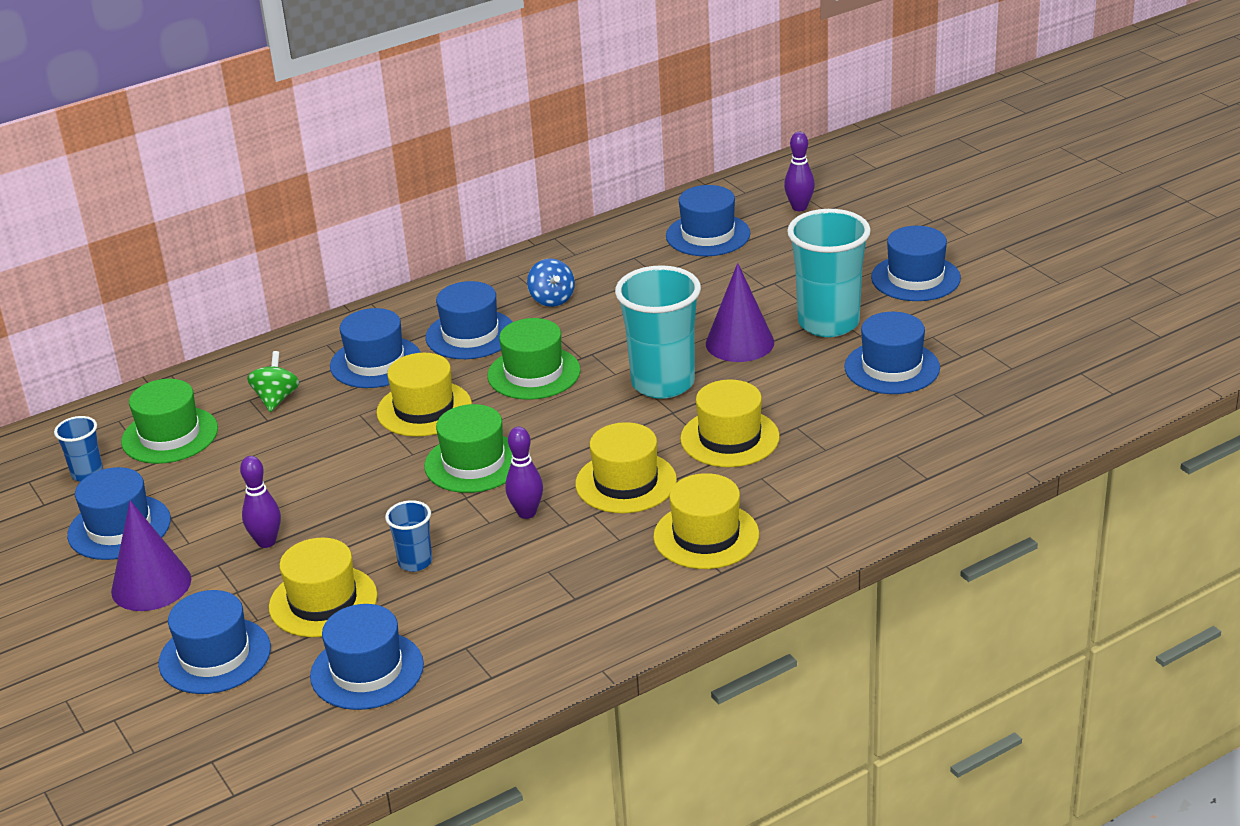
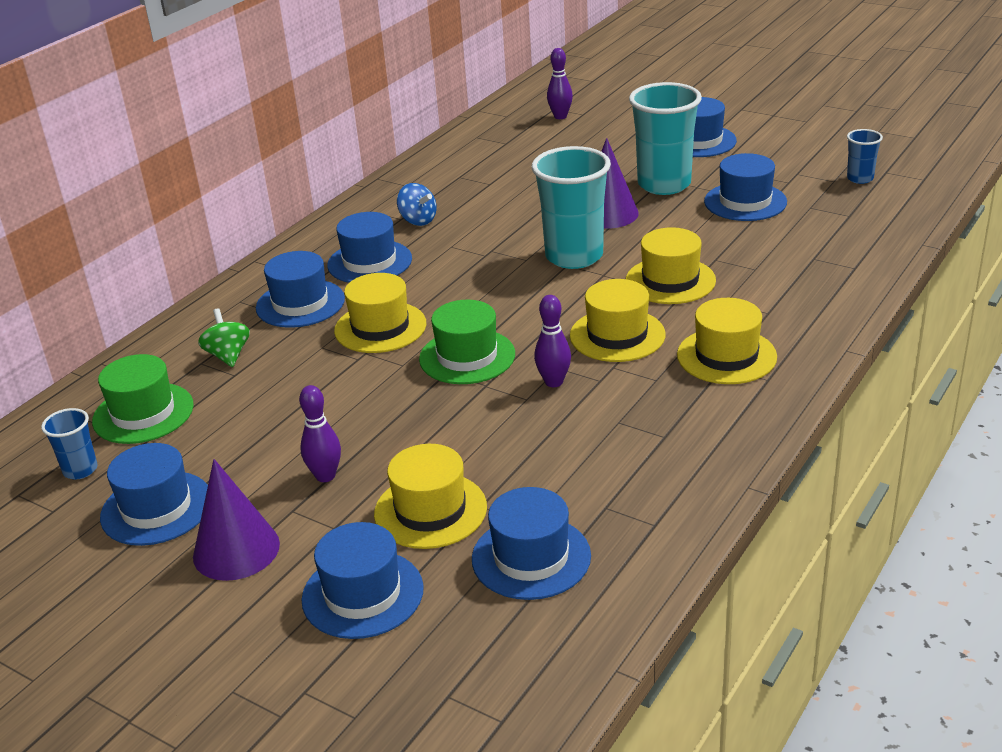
camera: 25 degrees left, 0 degrees up
(415, 562) = (489, 450): blue cup -> blue cup (860, 178)
(534, 373) = (455, 276): green hat -> none
(708, 235) = (506, 149): blue hat -> none

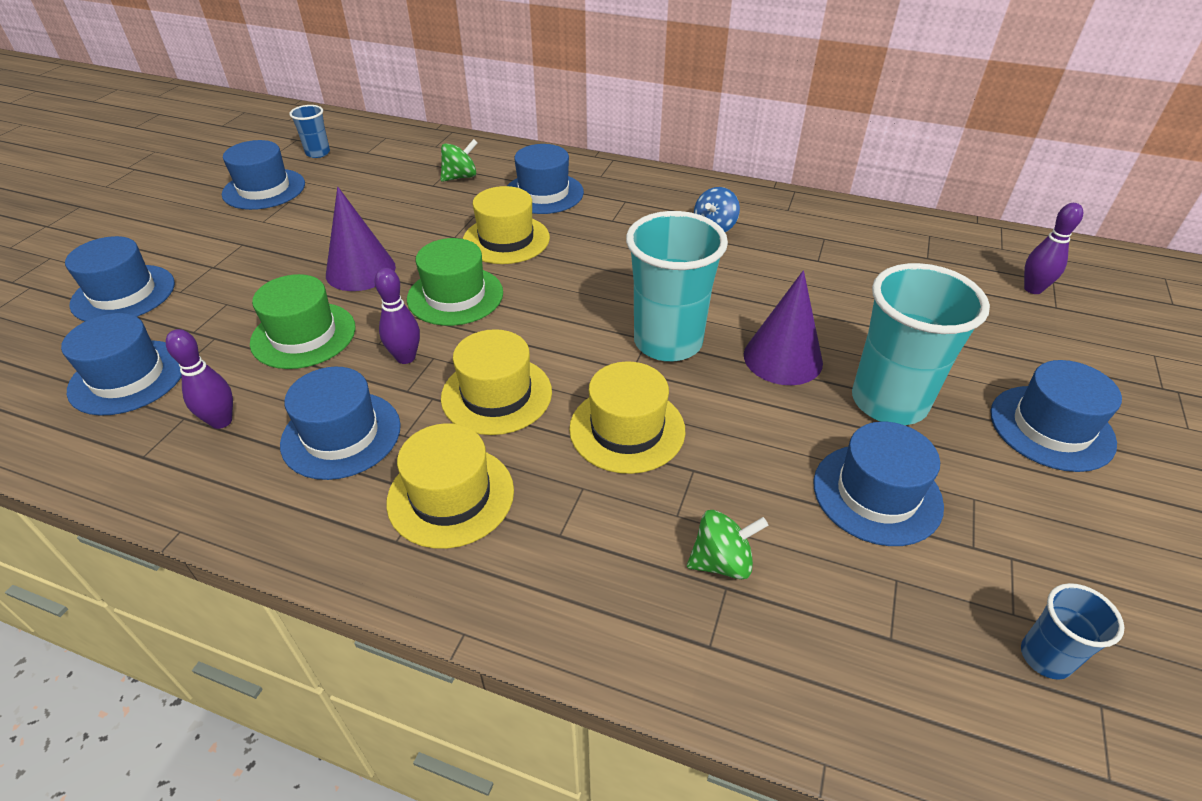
camera: 75 degrees right, 10 degrees up
(143, 413) = (383, 160): green hat -> green hat (303, 335)
(236, 550) = (202, 229): purple cone -> purple cone (360, 270)
(325, 476) = (282, 251): purple bowling pin -> purple bowling pin (221, 421)
(369, 262) = (623, 214): blue hat -> blue hat (341, 435)
(430, 510) = (217, 310): yellow hat -> none
(794, 257) = (722, 562): none -> green spinning top

